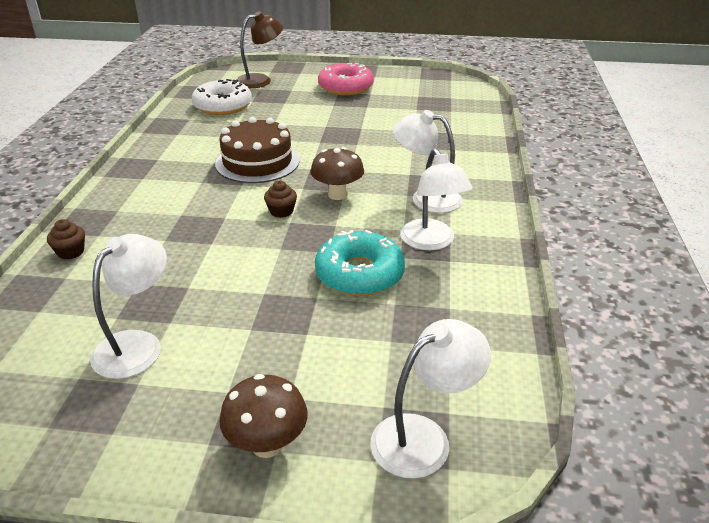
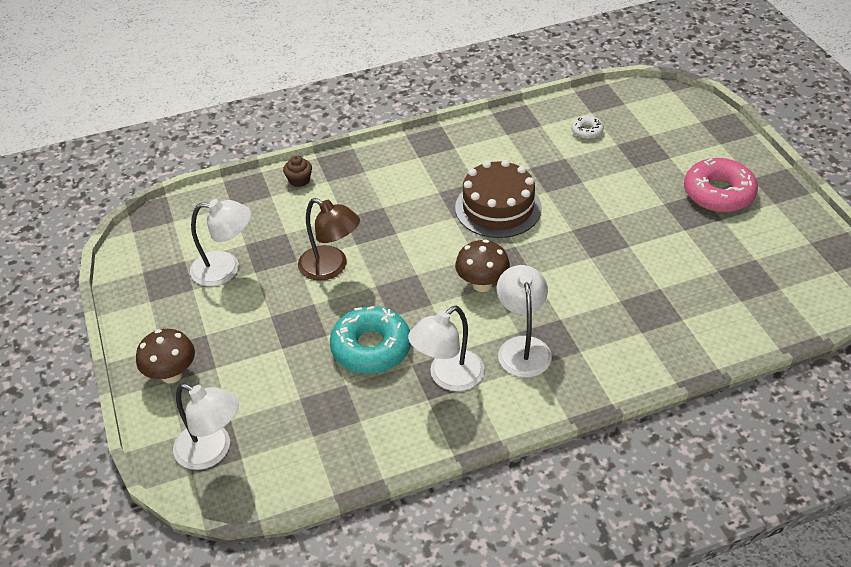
camera: 65 degrees right, 10 degrees up
(223, 106) = (587, 131): white donut -> white donut, size x0.48
(260, 80) = (671, 125): brown lamp -> brown lamp (331, 267)
(281, 211) = (428, 261): brown cupcake -> none

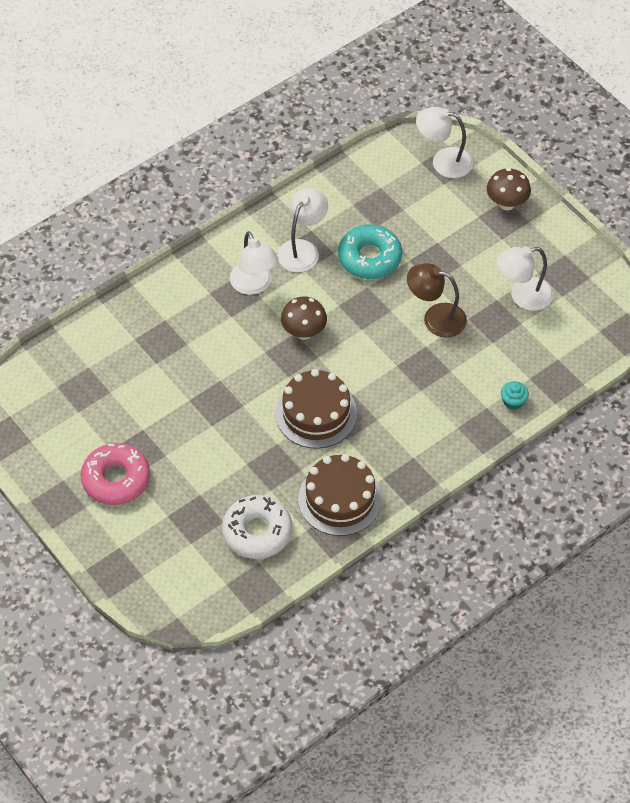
camera: 160 degrees right, 10 degrees up
(299, 180) = (513, 401): brown cupcake -> turquoise cupcake
(501, 140) = (340, 499): none -> brown cake
(587, 131) = (257, 532): white donut -> white donut, size x2.08

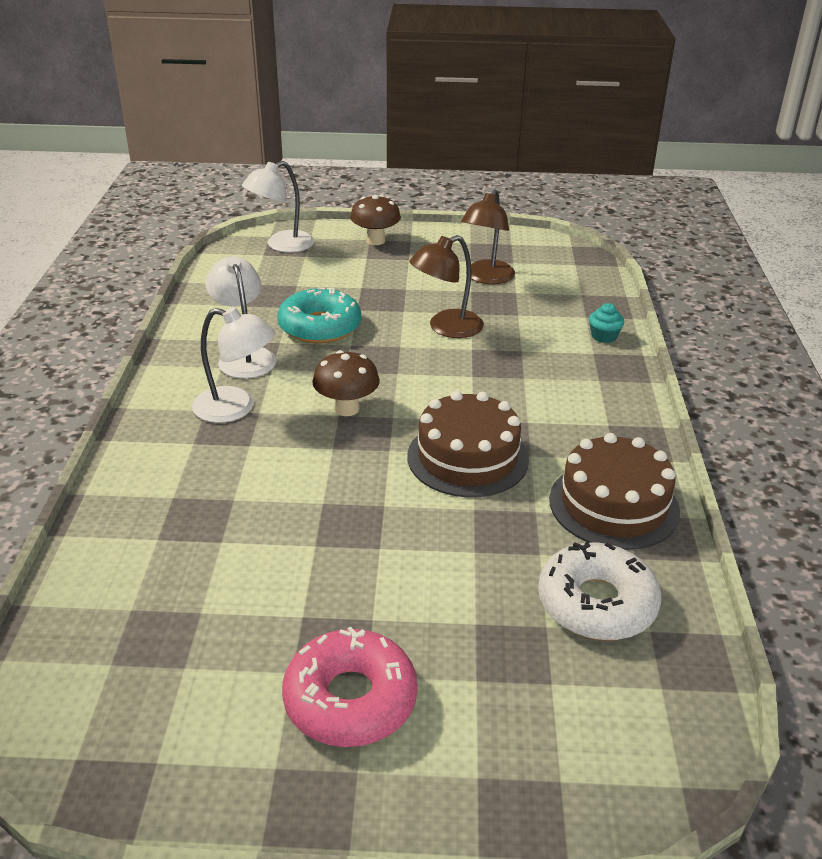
camera: 50 degrees left, 20 degrees down
(523, 296) = (486, 278): white lamp -> brown lamp

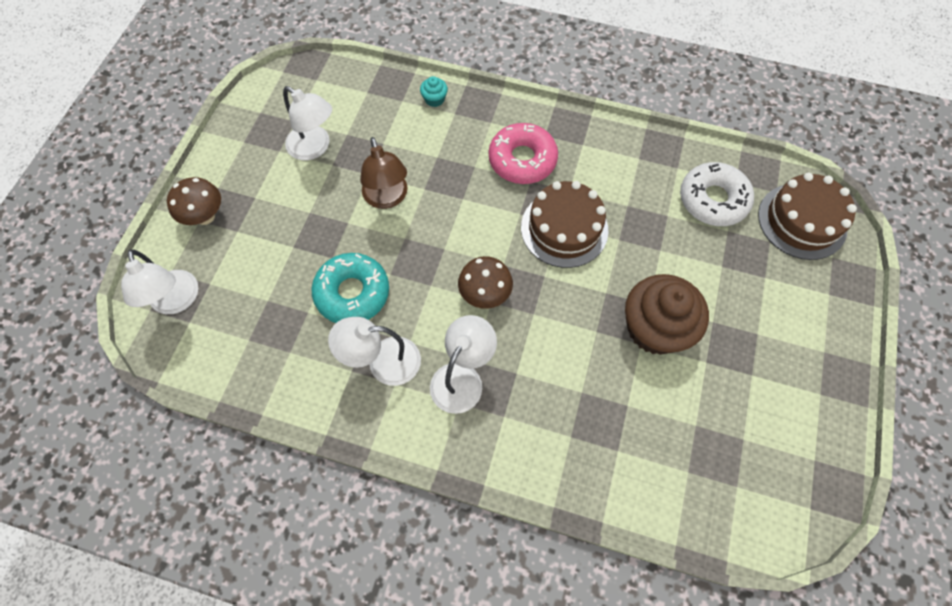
camera: 75 degrees left, 30 degrees up
(342, 557) = (655, 328): none -> brown cupcake
(350, 699) = (775, 346): pink donut -> pink donut (522, 160)
(486, 278) = (315, 148): brown lamp -> white lamp
(613, 505) = (629, 161): brown cake -> brown cake (802, 221)

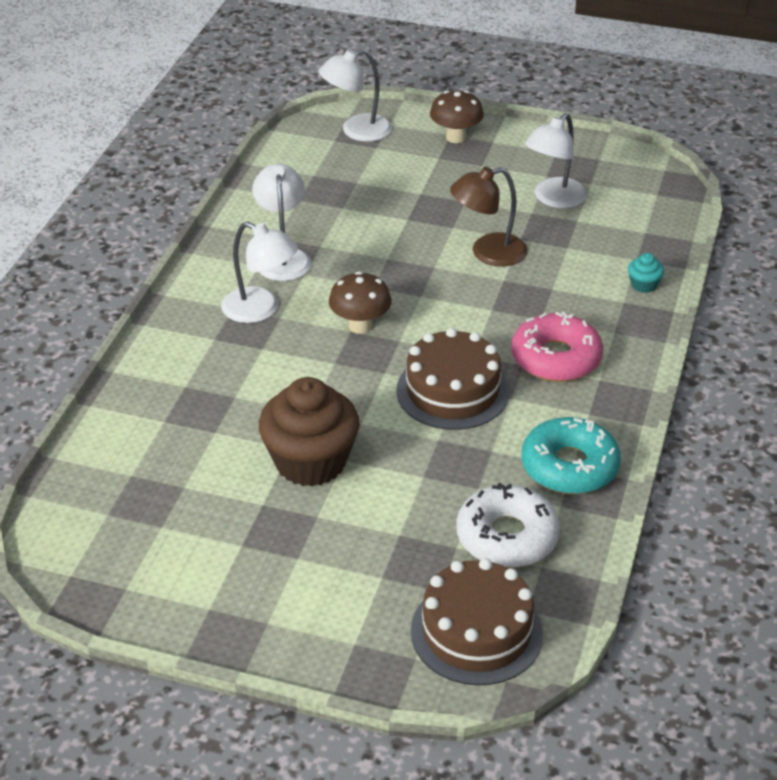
camera: 90 degrees right, 25 degrees down
(352, 293) = (364, 234): turquoise donut -> turquoise donut (569, 466)

